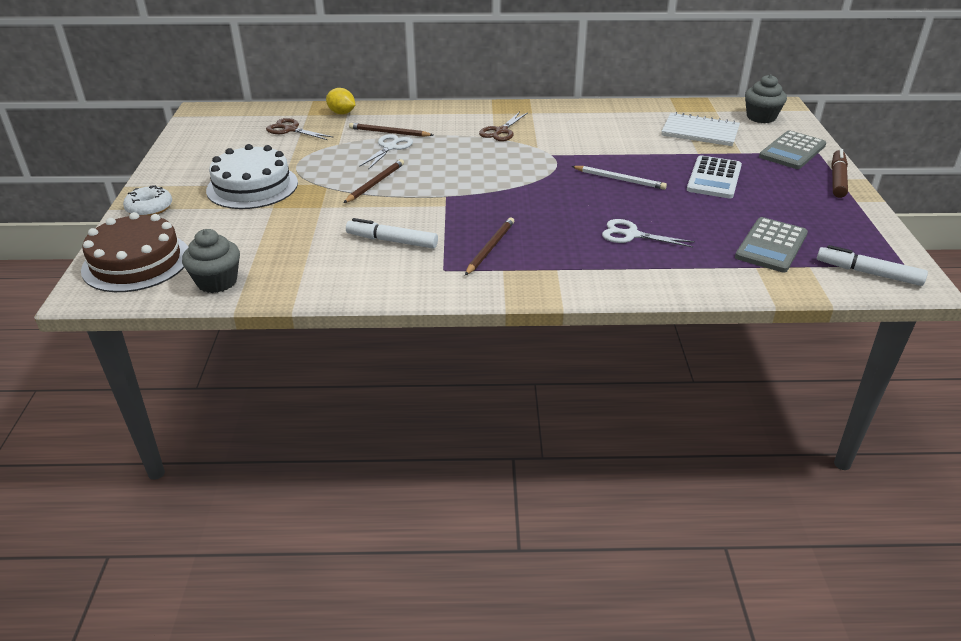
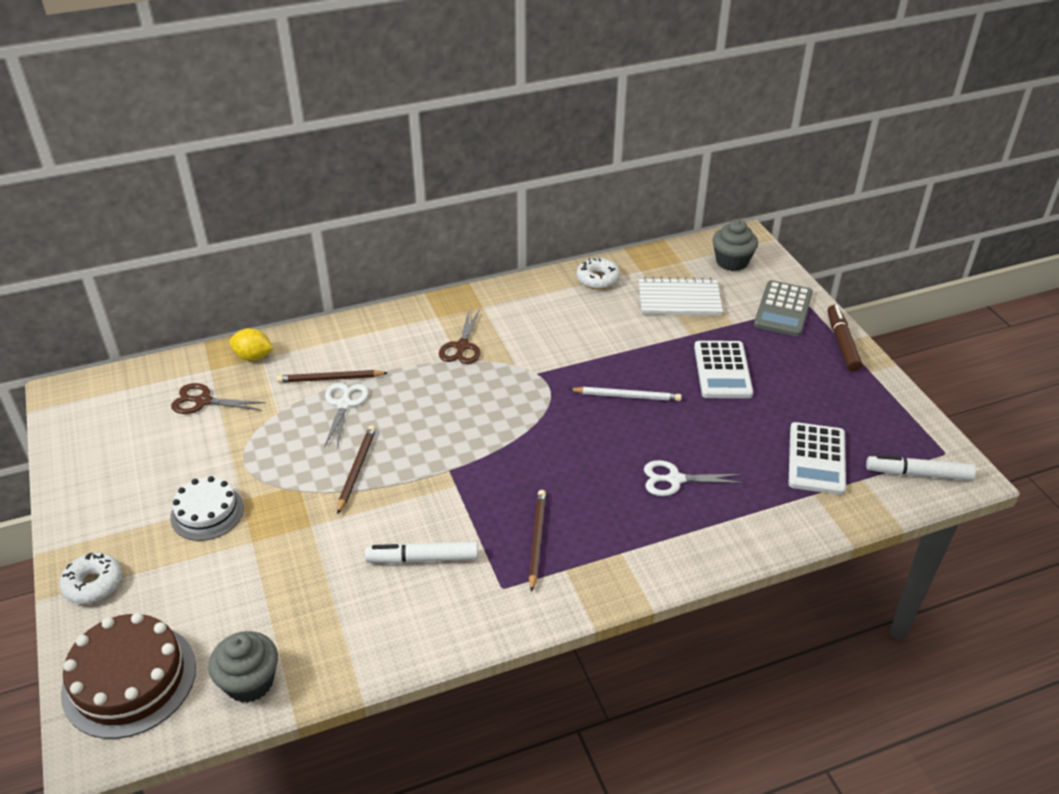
camera: 20 degrees left, 5 degrees up
(252, 186) = (207, 512): white cake -> white cake, size x0.64
(636, 111) = (598, 279): none -> white donut
(771, 246) = (816, 459): grey calculator -> white calculator

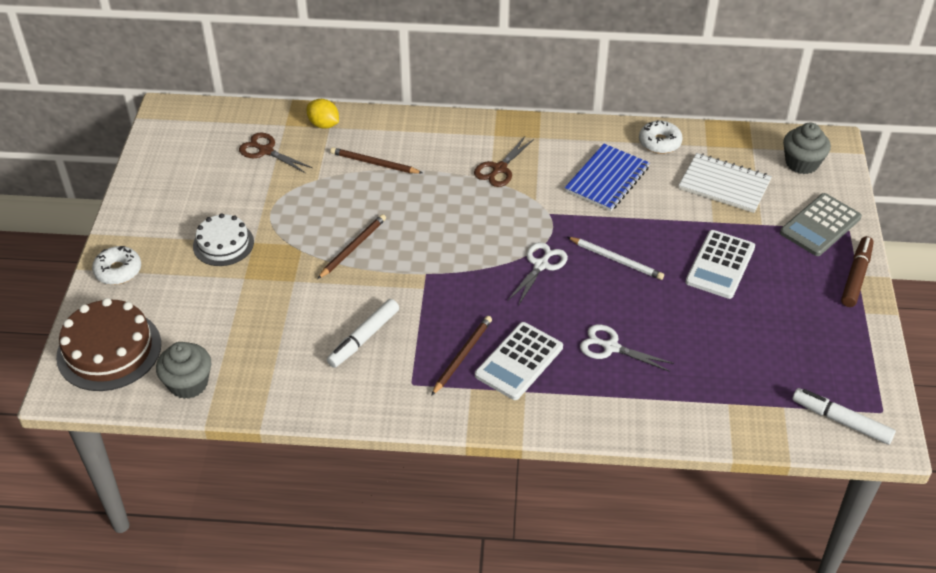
camera: 25 degrees right, 5 degrees up
(344, 404) = (373, 189): white scissors -> white scissors (541, 265)
(423, 558) = (363, 338): white marker -> white marker turned 75 degrees counterclockwise
(571, 326) = (607, 179): none -> blue notebook
(816, 459) = (752, 374): white calculator -> white calculator (519, 361)

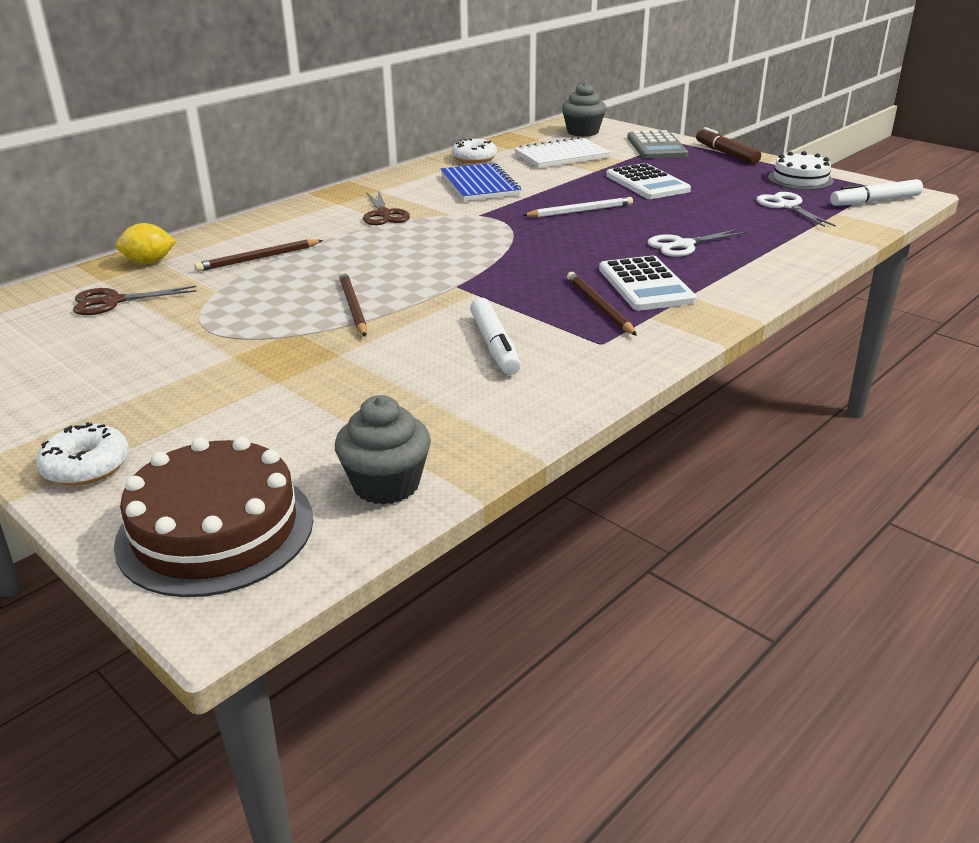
camera: 50 degrees left, 15 degrees down
(223, 244) = (197, 375): white cake -> white cake (800, 179)
(541, 265) = (536, 238): white scissors -> white scissors (787, 206)

